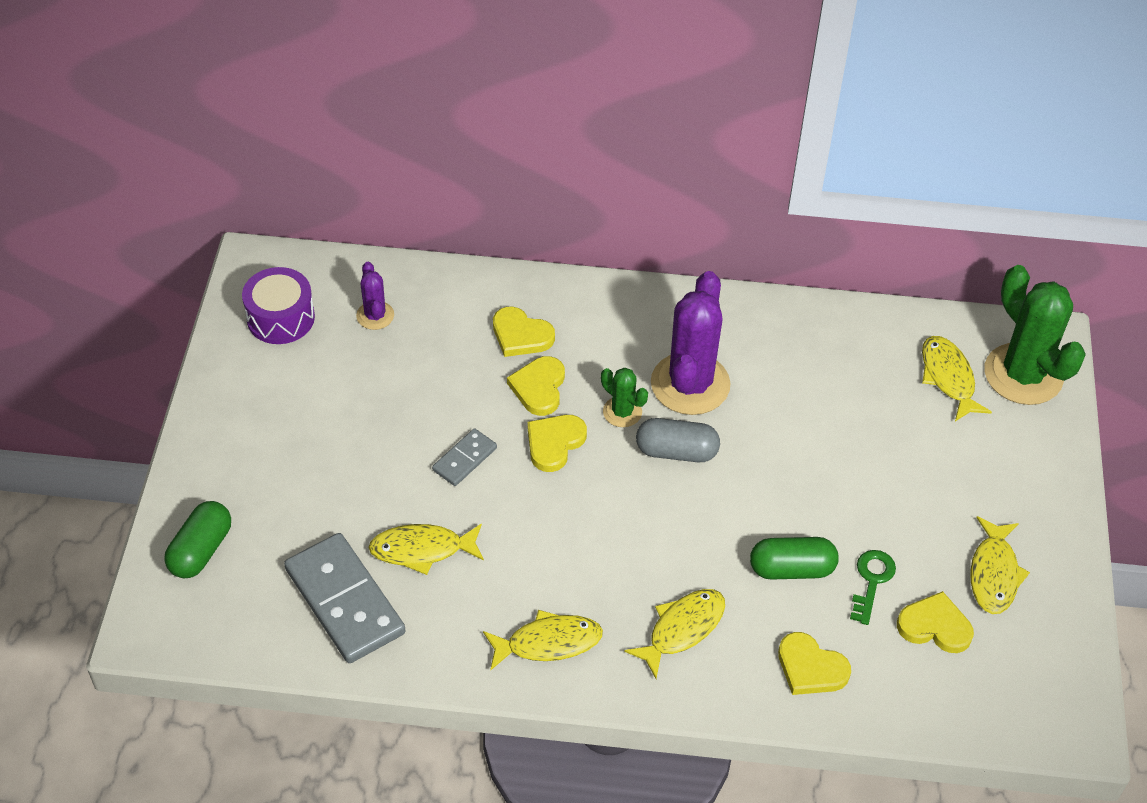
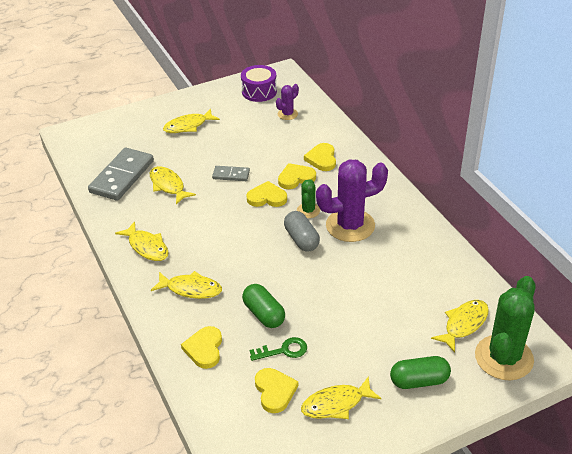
camera: 60 degrees right, 10 degrees down
(201, 550) = (117, 128): green capsule -> green capsule (419, 381)
(287, 452) = (188, 126): none -> yellow fish

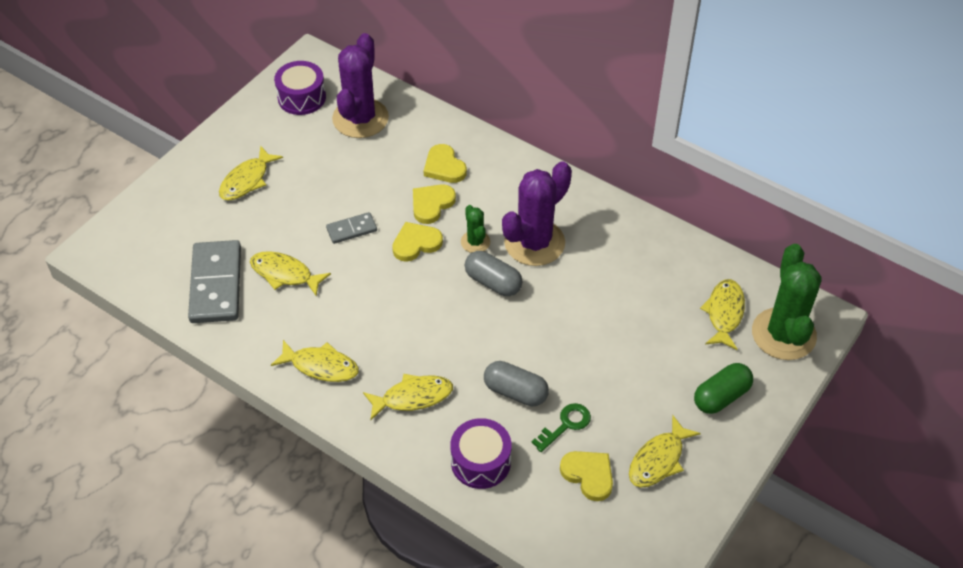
camera: 30 degrees left, 10 degrees up
(204, 349) = (480, 462): yellow heart -> purple drum
(264, 314) = (515, 392): green capsule -> grey capsule
(287, 114) = (360, 118): purple cactus -> purple cactus, size x2.05

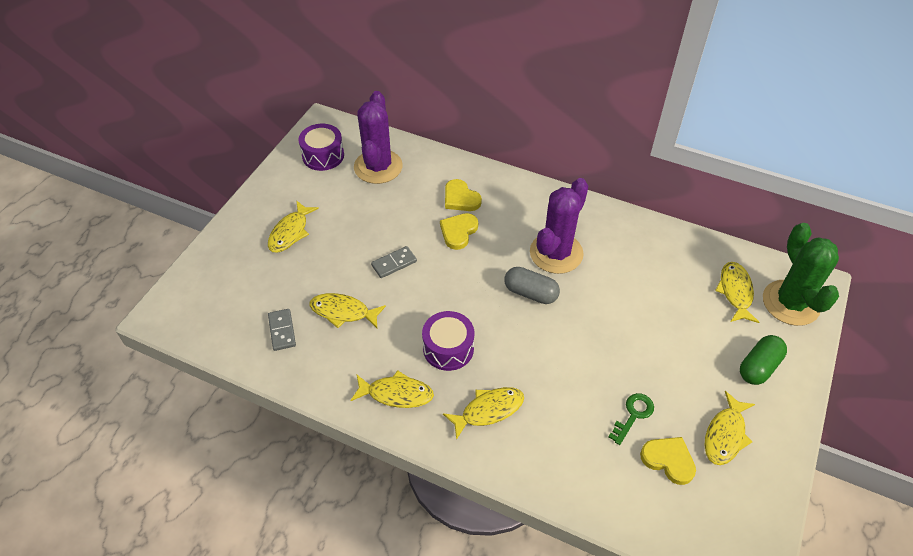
camera: 10 degrees left, 0 degrees up
(216, 284) = (282, 331): grey domino -> grey domino, size x0.51
(416, 243) = (454, 268): yellow heart -> none
(475, 242) = (505, 259): green cactus -> none
(480, 462) = (567, 463): purple drum -> purple drum (448, 348)
(515, 392) = (579, 391): grey capsule -> none

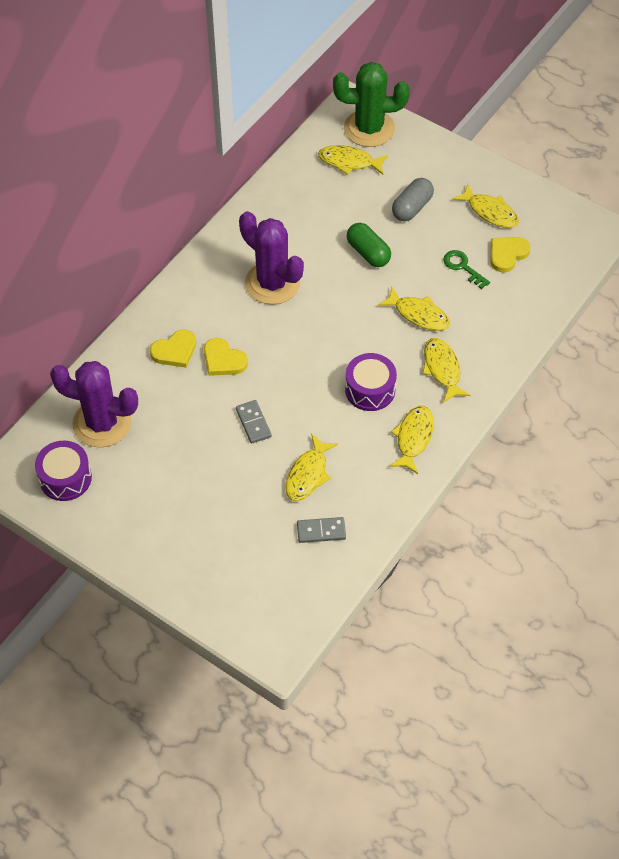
camera: 80 degrees left, 5 degrees up
(290, 232) = (184, 518): yellow fish -> yellow fish (418, 314)
(530, 293) = (317, 313): grey capsule -> grey capsule (412, 207)
(758, 367) = (430, 171): green capsule -> green capsule (368, 253)

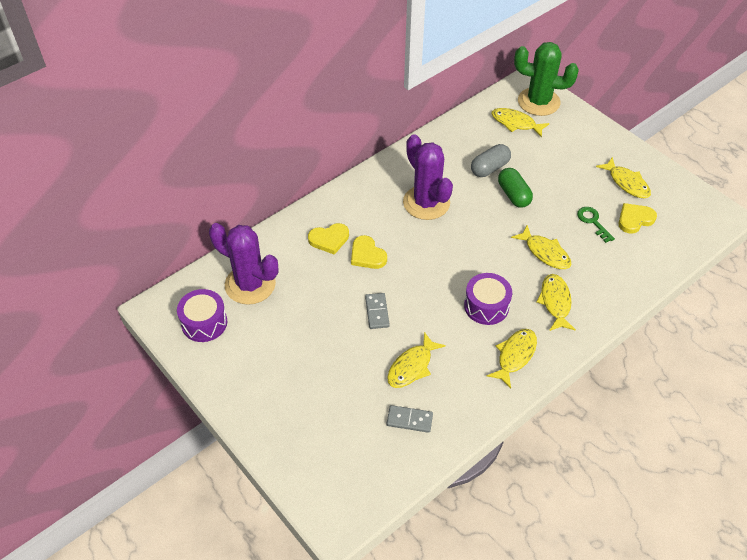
camera: 15 degrees right, 5 degrees down
(412, 207) = (559, 167): grey capsule -> grey capsule (489, 168)

